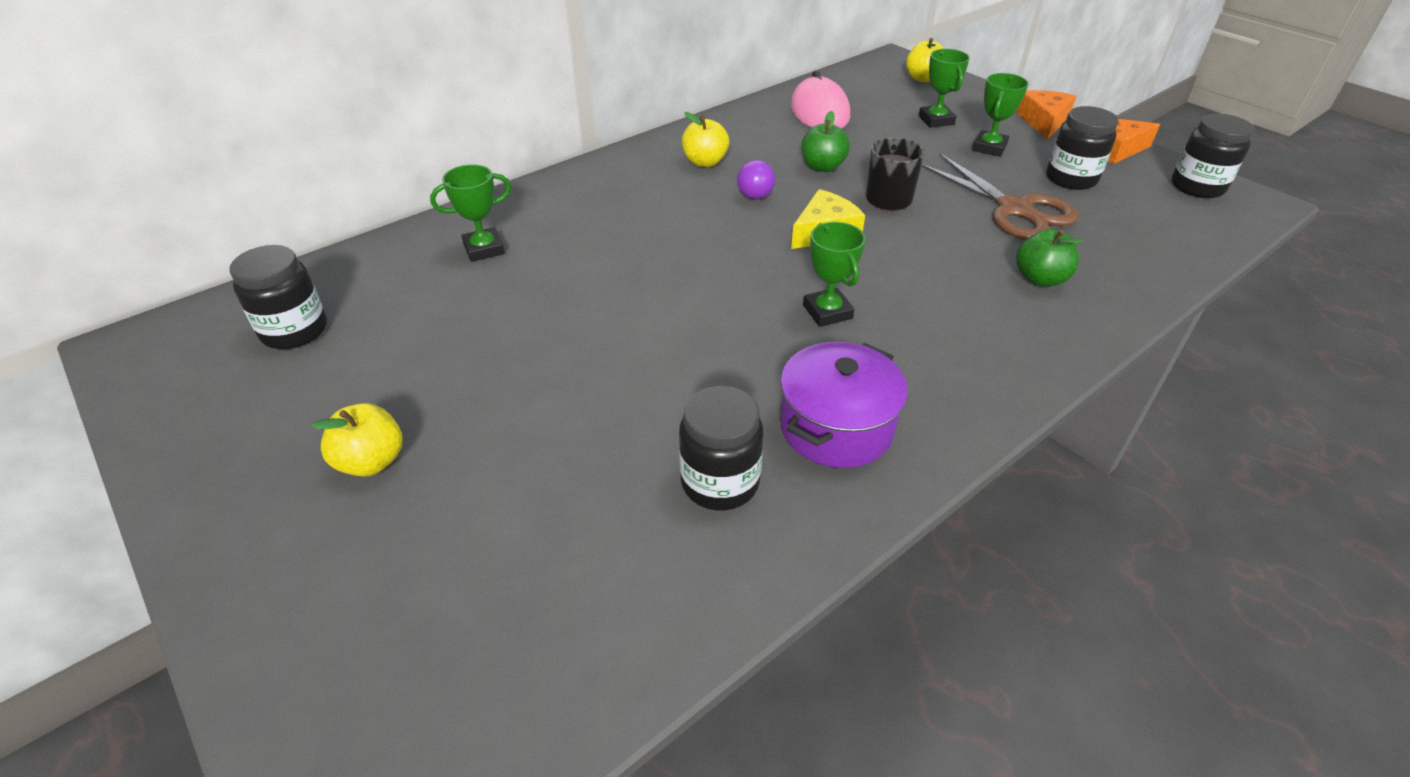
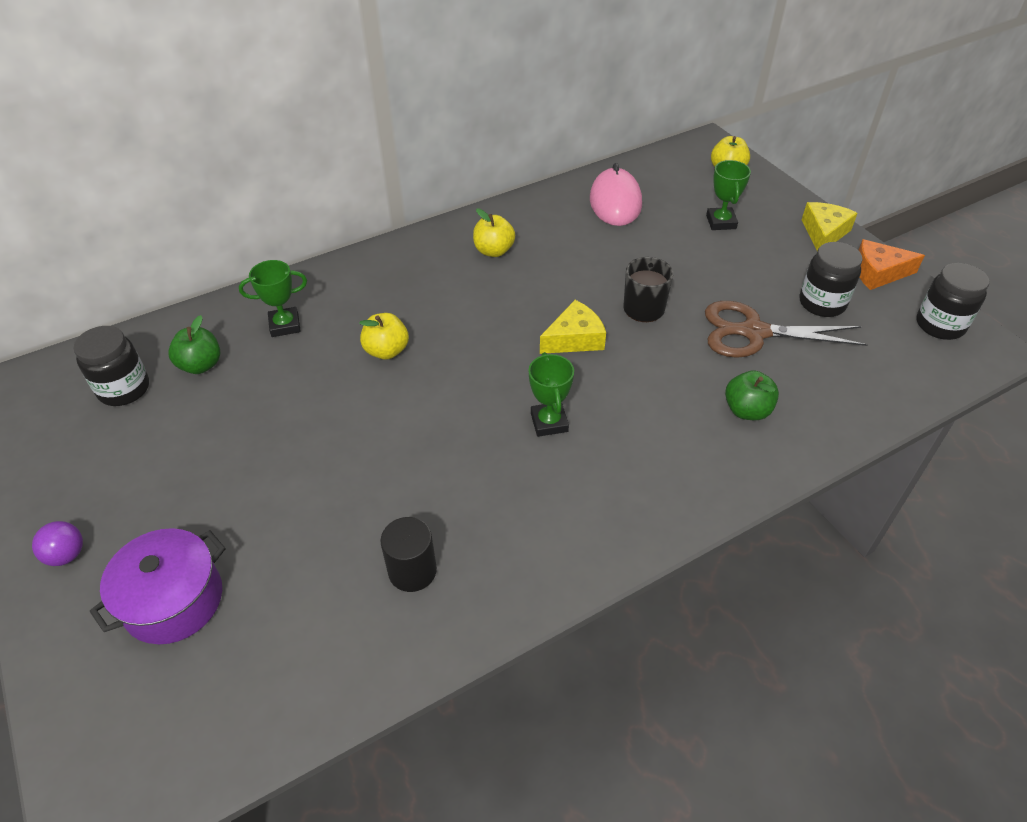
camera: 10 degrees right, 5 degrees up
(371, 461) = (159, 515): yellow apple -> yellow apple (386, 351)
(720, 482) = (412, 571): black jar -> black cylinder
(755, 196) = (526, 294): purple ball -> purple ball (67, 555)
(822, 167) = (596, 266): green apple -> green apple (201, 365)
(836, 427) = (519, 534): purple pot -> purple pot (173, 600)
(989, 147) = (759, 259): green trophy -> none
(1014, 209) = (754, 332): brown scissors -> brown scissors turned 120 degrees clockwise
(1043, 121) = (824, 233): orange cheese -> yellow cheese

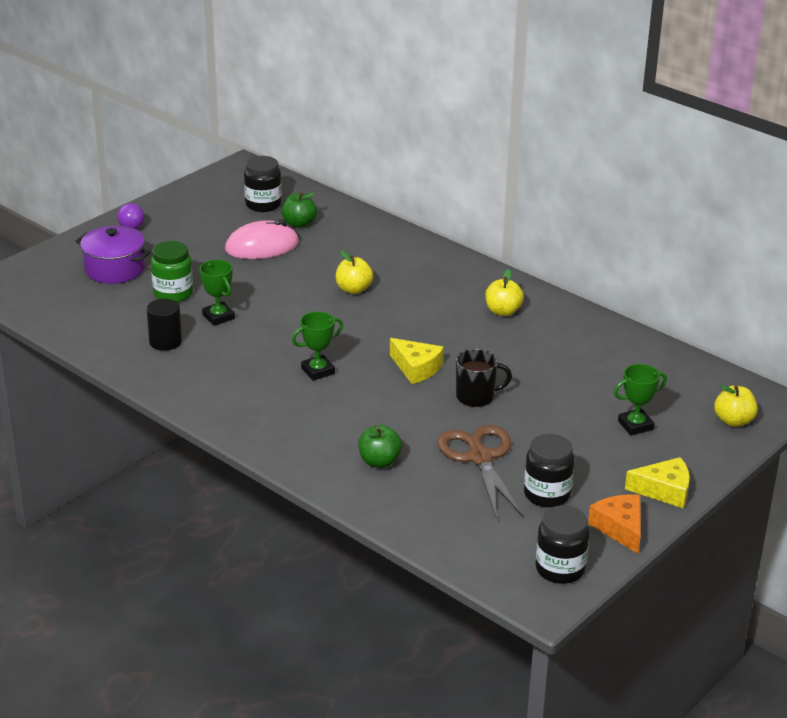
camera: 70 degrees right, 15 degrees down
(285, 325) = (356, 243): green trophy -> green trophy (218, 317)
(290, 537) = (173, 294): none -> green jar
(615, 202) = (622, 361): pink mouse -> pink mouse (262, 246)

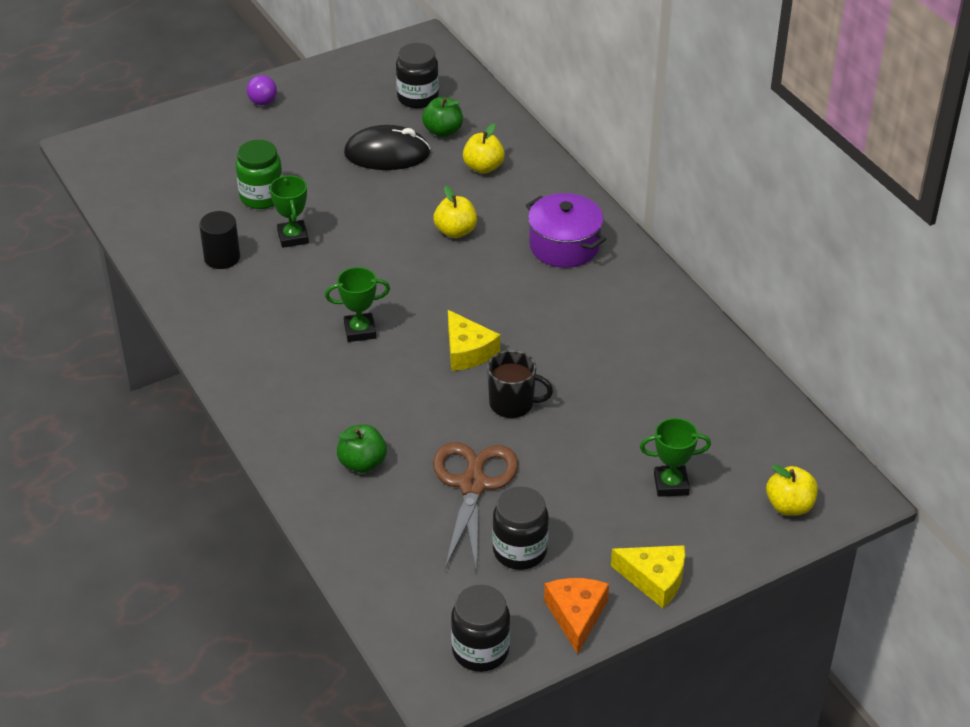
camera: 20 degrees right, 10 degrees up
(115, 269) = (218, 153): purple pot -> purple pot (564, 246)
(262, 246) = (387, 154): pink mouse -> black mouse
(503, 311) = (605, 296): yellow apple -> yellow apple (483, 167)

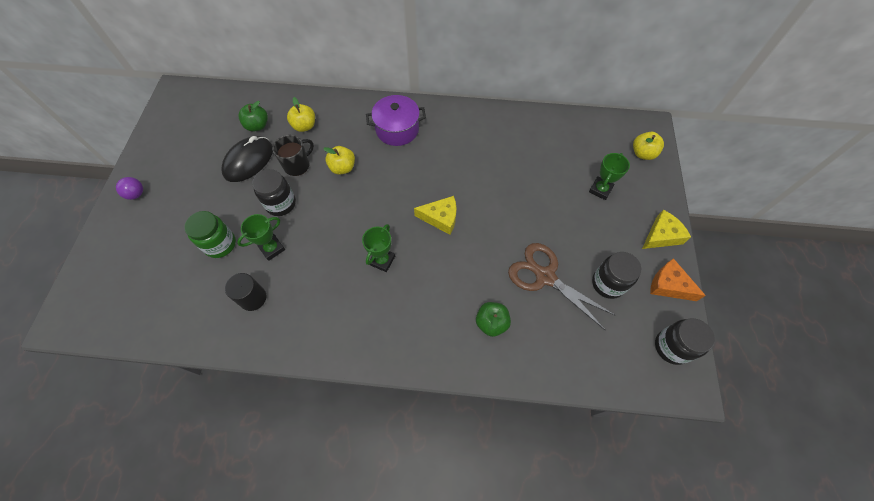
camera: 55 degrees left, 20 degrees up
(293, 237) = (272, 248): green trophy -> green trophy turned 60 degrees counterclockwise
(418, 98) = (218, 120): black jar -> black jar (281, 204)
(513, 403) = (496, 221): black mug -> black mug (297, 165)

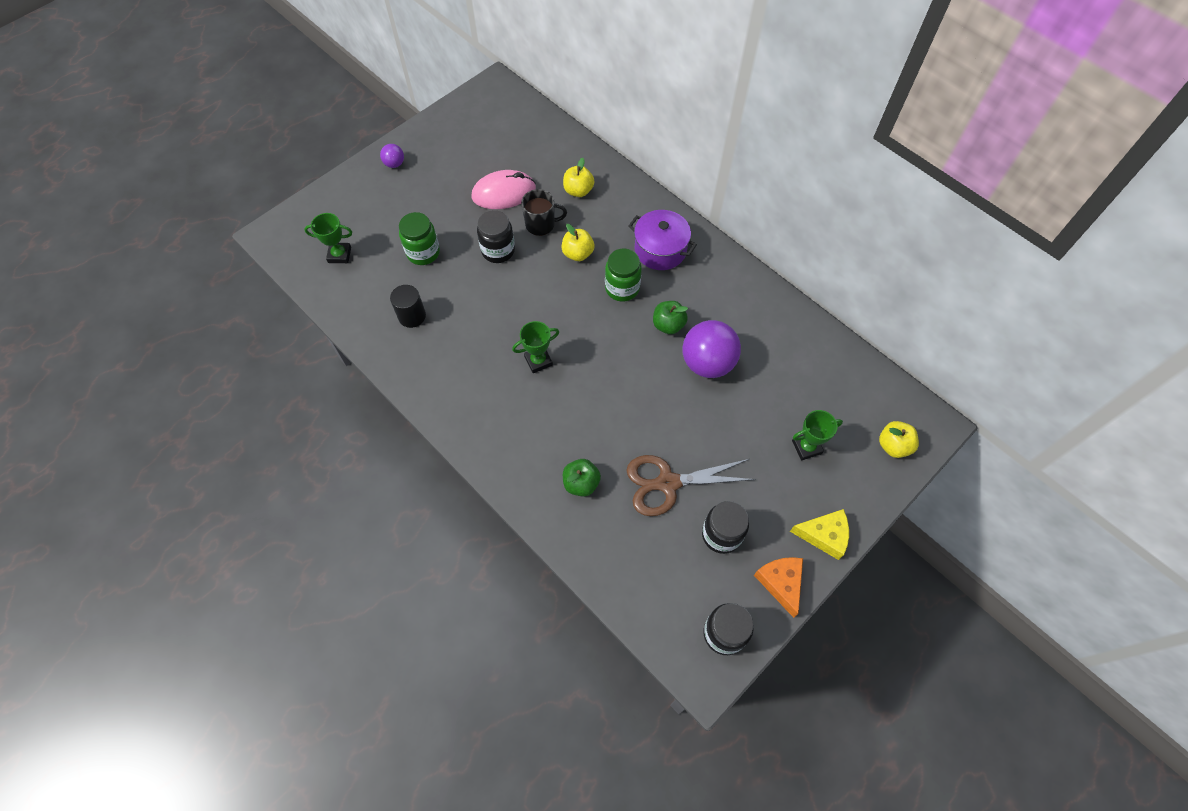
camera: 40 degrees right, 0 degrees up
(248, 161) = (504, 193): black mouse -> pink mouse
(257, 126) = (538, 164): green apple -> green apple (668, 325)
(272, 248) = (459, 285): green trophy -> green trophy (339, 255)
(395, 170) = (622, 288): none -> green jar
(441, 218) = (623, 361): yellow cheese -> none
(495, 180) = (707, 363): none -> purple ball
(545, 277) = (668, 483): brown scissors -> brown scissors turned 90 degrees counterclockwise

